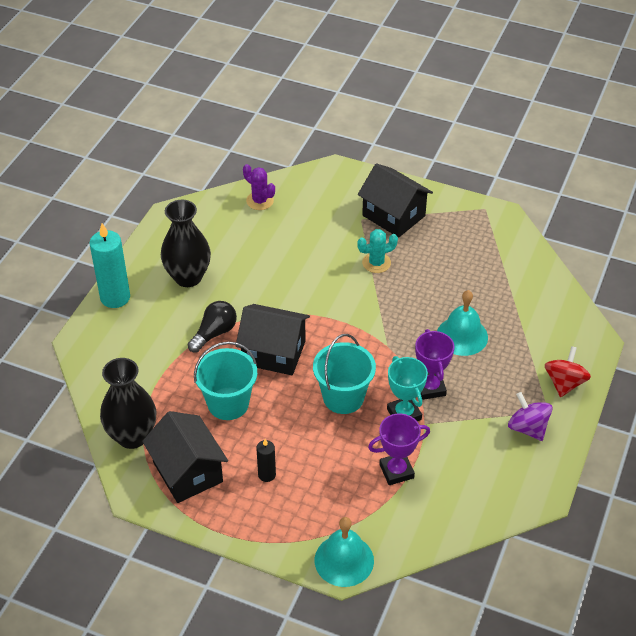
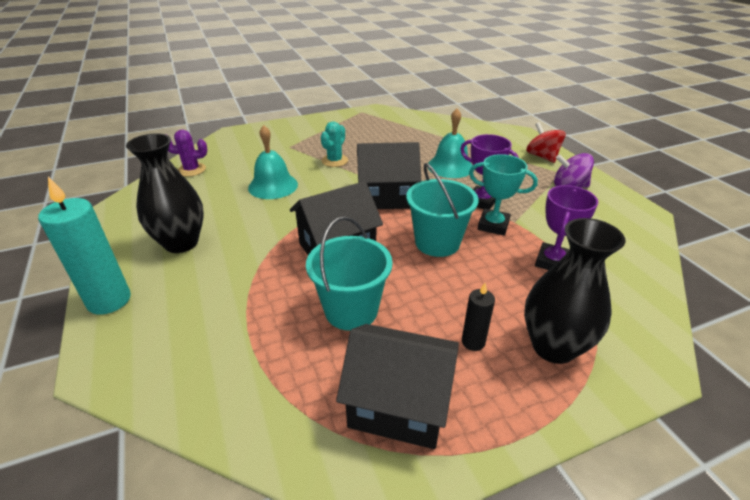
camera: 45 degrees left, 10 degrees down
(132, 436) = (286, 419): black vase -> black vase (553, 347)
(214, 333) = (262, 267): black light bulb -> none
(344, 560) = (643, 358): turquoise bell -> turquoise bell (273, 186)
(393, 216) = (309, 136): black house -> black house (387, 196)

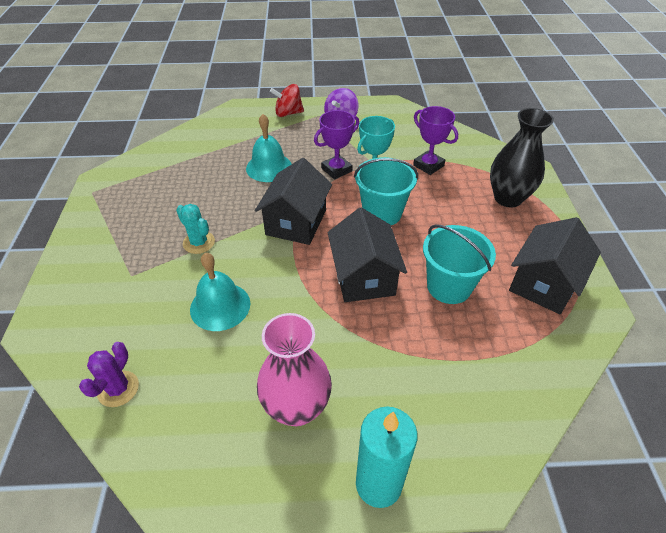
camera: 70 degrees left, 10 degrees up
(181, 243) = (297, 408): black vase -> pink vase
(473, 342) = (496, 231): black candle -> none

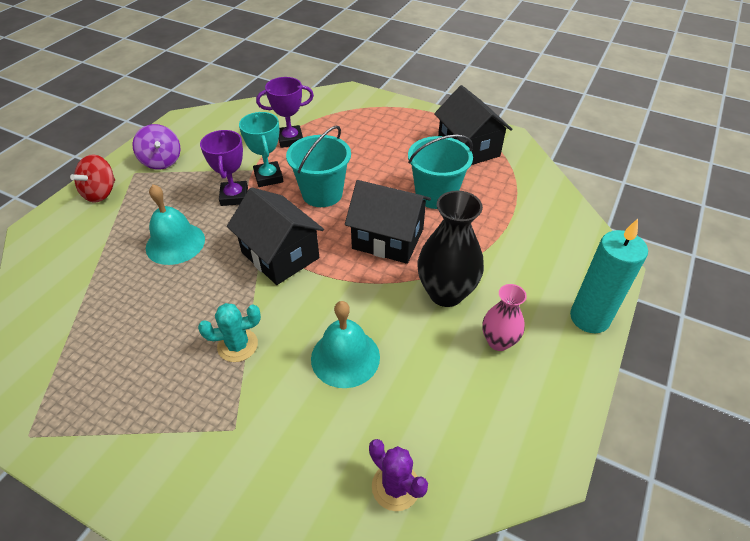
camera: 60 degrees left, 0 degrees up
(297, 408) = (498, 341): pink vase -> pink vase, size x0.60
(508, 198) = (371, 120): black vase -> black vase (446, 293)

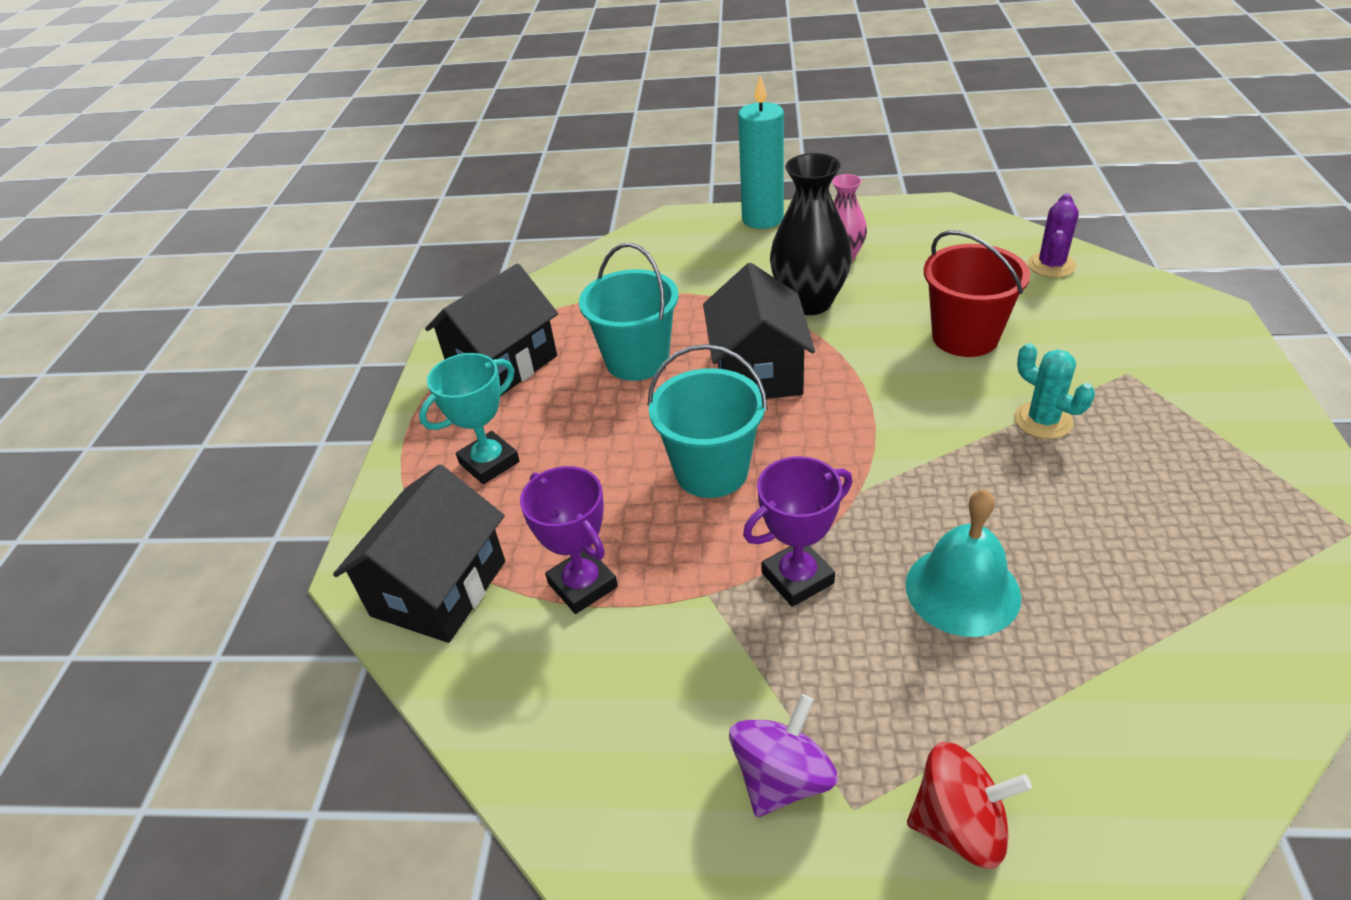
camera: 110 degrees left, 5 degrees down
(268, 177) = (715, 558): turquoise trophy -> turquoise trophy (489, 462)
(280, 255) = (874, 455): black house -> black house (438, 588)
(345, 357) = (965, 337): turquoise bell -> red bucket

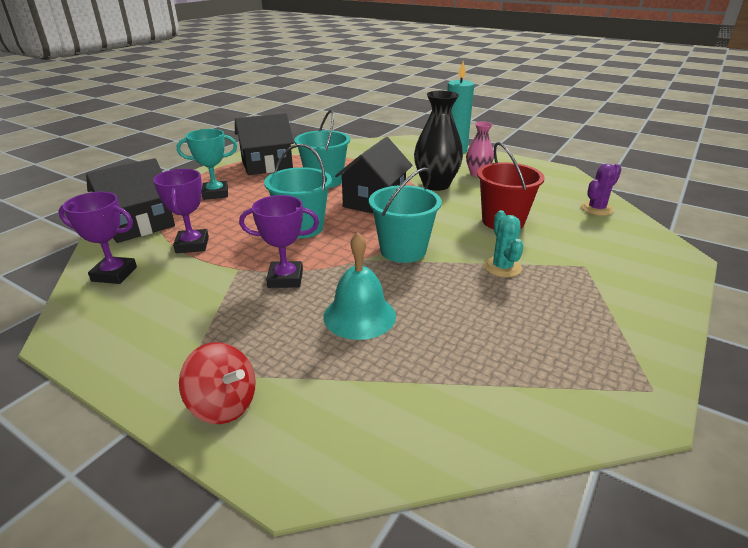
camera: 25 degrees right, 10 degrees down
(528, 704) = (114, 274): none -> purple trophy
(782, 778) = (172, 346): purple spinning top -> none
(896, 449) = (403, 250): none -> turquoise bucket

